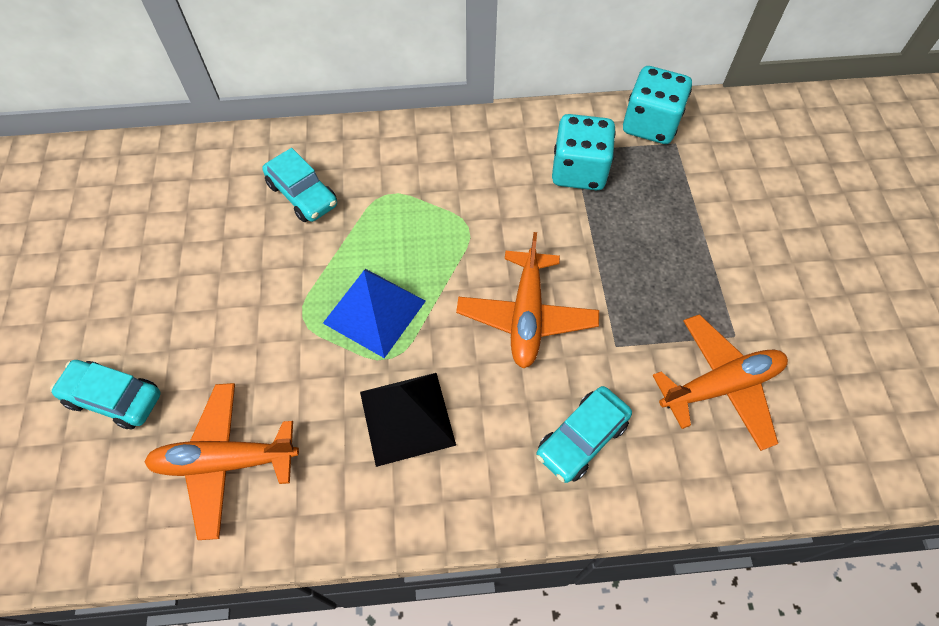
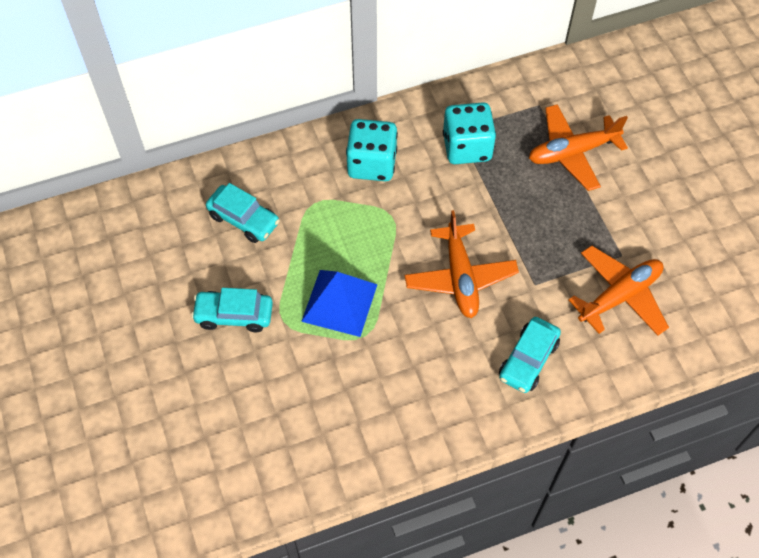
camera: 15 degrees left, 0 degrees up
(114, 398) = (157, 419): turquoise car -> turquoise car (234, 315)
(225, 462) = (266, 443): orange plane -> orange plane (572, 152)
(407, 418) = (393, 377): black pyramid -> none
(650, 125) = (514, 93): turquoise dice -> turquoise dice (372, 164)

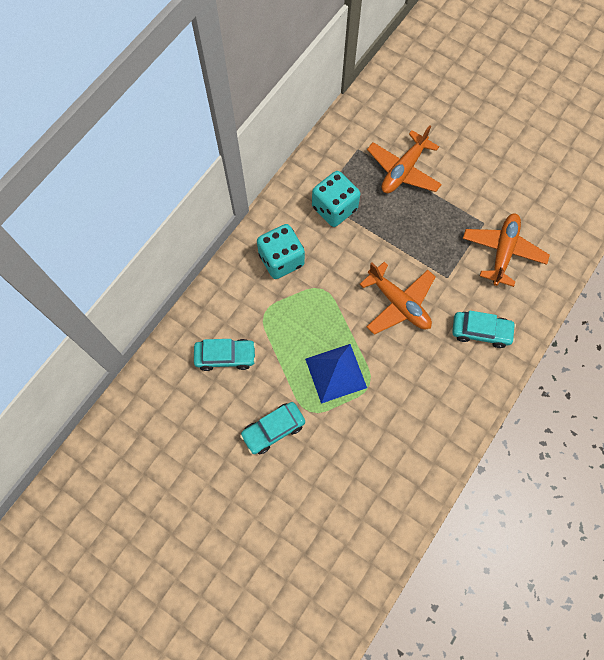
camera: 35 degrees left, 10 degrees up
(528, 360) = (480, 331): turquoise car -> turquoise car turned 75 degrees counterclockwise

